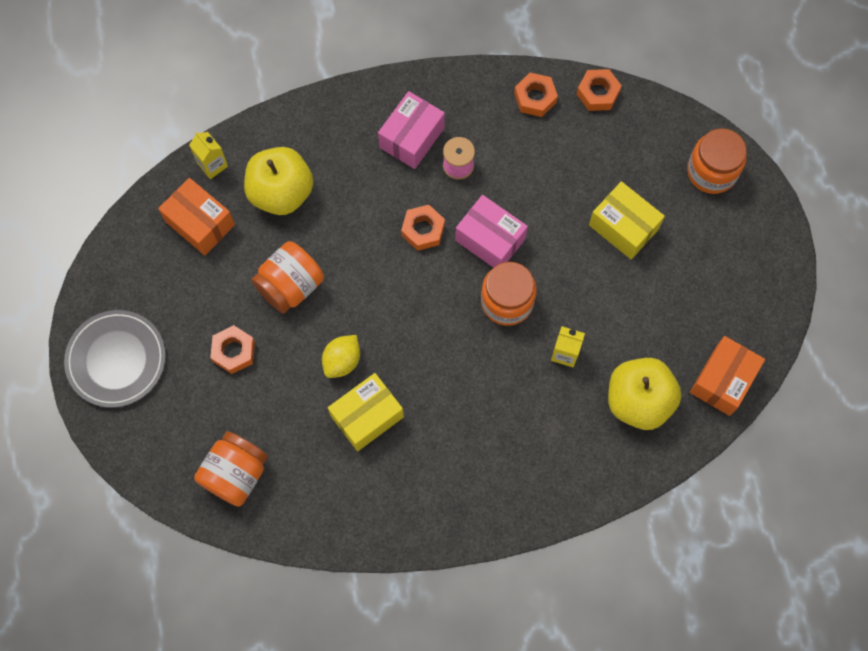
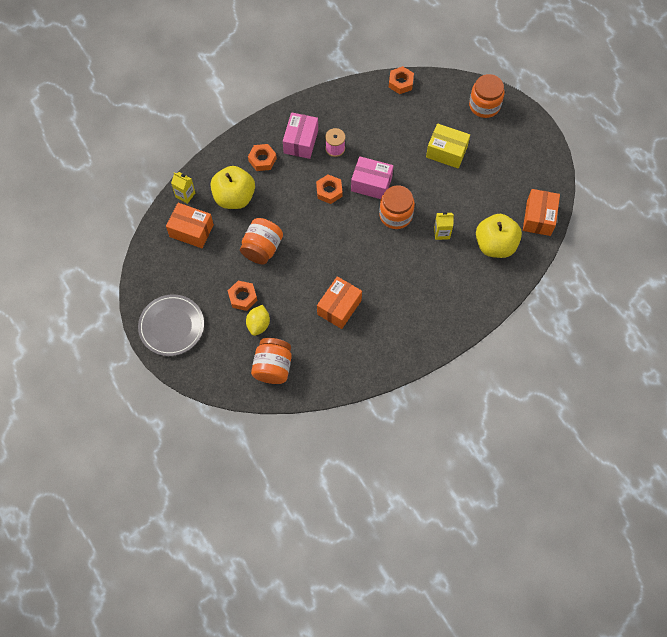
camera: 20 degrees left, 5 degrees down
(342, 361) = (311, 281): yellow lemon -> yellow lemon (258, 324)
(367, 416) = (339, 307): yellow box -> orange box
(535, 98) = (365, 96): orange nut -> orange nut (262, 160)

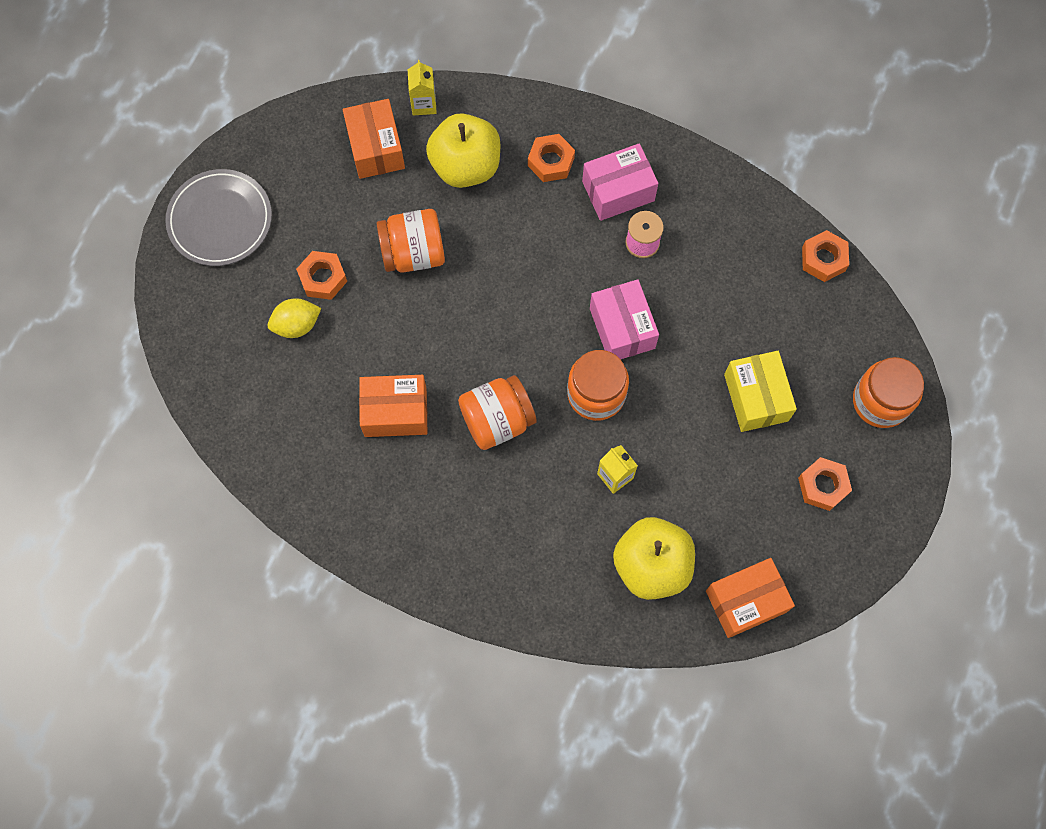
camera: 55 degrees right, 5 degrees up
(273, 367) = (247, 385): orange jar -> orange jar (497, 420)
(329, 191) = (567, 280): orange nut -> orange nut (823, 486)

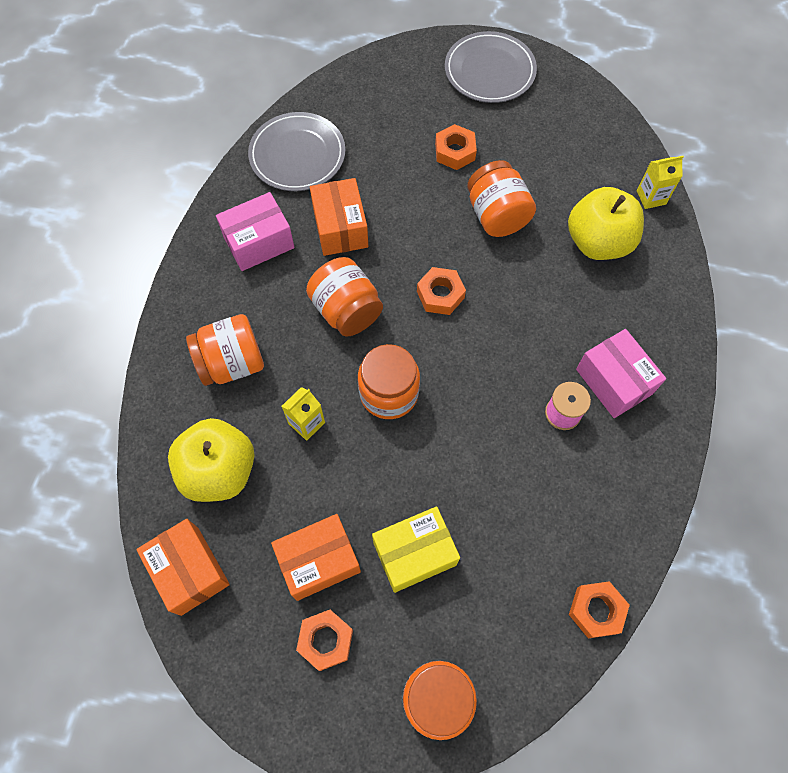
camera: 80 degrees right, 5 degrees down
(288, 444) = (297, 155): none -> grey plate
(297, 325) = (407, 141): yellow lemon -> none
(376, 148) = (593, 168): orange box -> orange box (319, 561)
(537, 542) = (232, 363): none -> orange jar
(551, 161) = (627, 314): orange nut -> orange nut (440, 294)
(622, 328) = (463, 407): pink box -> pink box (259, 242)

